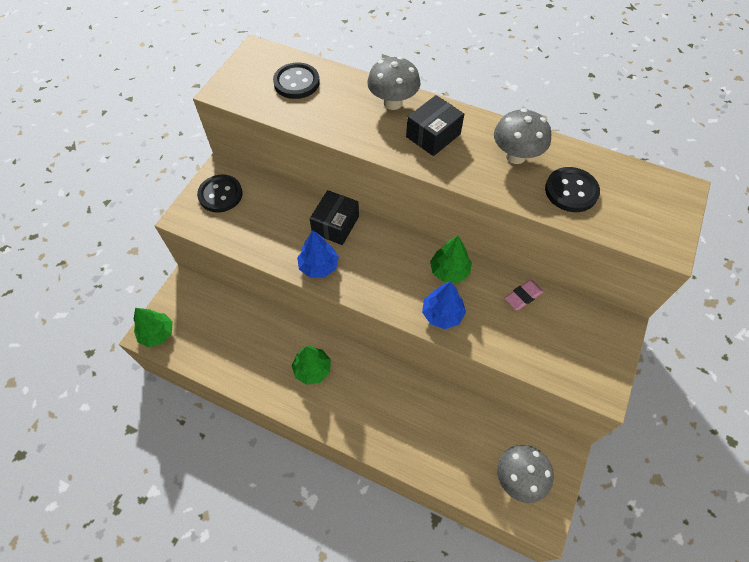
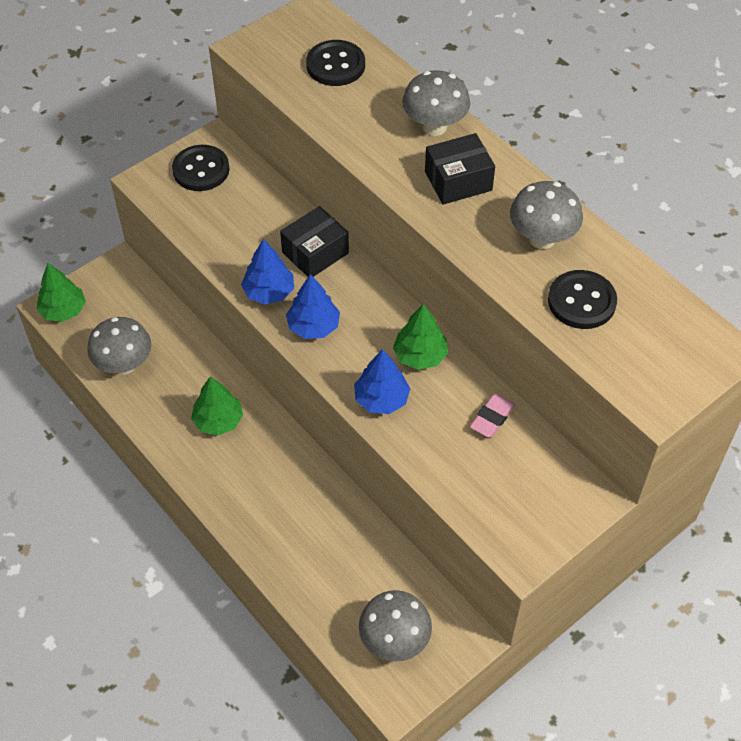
camera: 25 degrees right, 5 degrees down
(223, 356) = (124, 365): none -> grey mushroom
(364, 279) = (313, 326): none -> blue tree
(523, 296) = (492, 418): pink eraser -> pink eraser turned 45 degrees counterclockwise

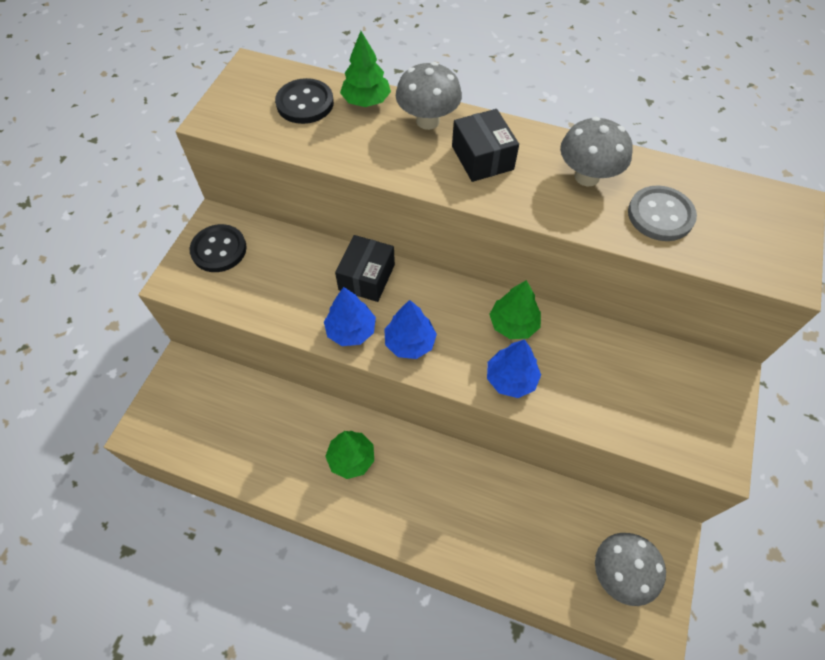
camera: 30 degrees left, 5 degrees up
(63, 310) = (152, 429): green tree -> green tree (366, 101)
(124, 365) = (238, 451): grey mushroom -> none
(458, 181) = (482, 158): black box -> black box turned 60 degrees counterclockwise
(492, 418) = (607, 349): pink eraser -> none
(581, 301) = (660, 215): black button -> grey button

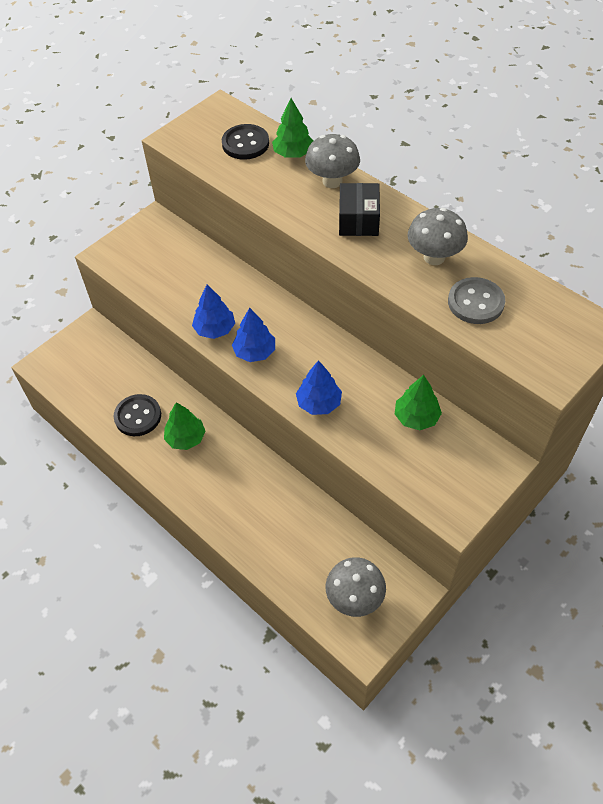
camera: 25 degrees right, 5 degrees down
(219, 250) = (147, 241): black button -> black button (138, 416)
(366, 277) = (247, 294): black box -> none
(513, 324) = (344, 365): green tree -> green tree (416, 417)

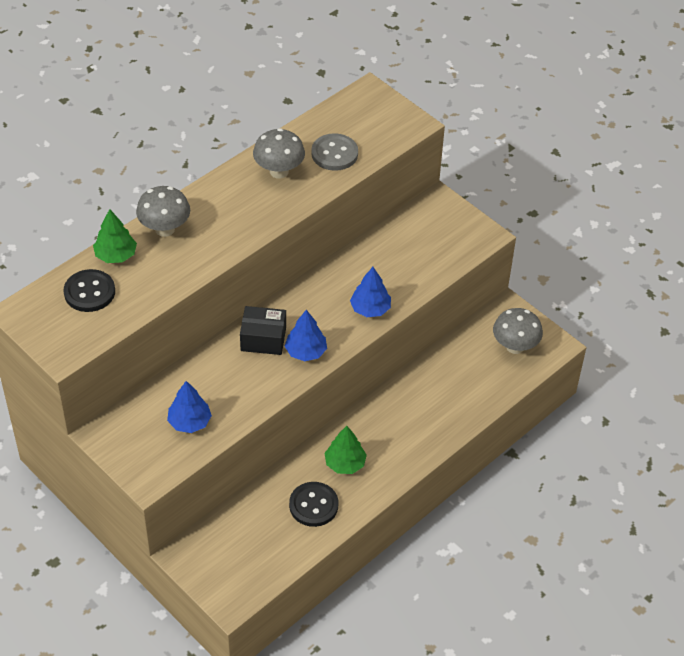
camera: 90 degrees left, 5 degrees down
(215, 329) = (272, 382): blue tree -> blue tree (189, 422)
(358, 220) = (223, 215): black box -> black box (263, 339)
(416, 417) = (391, 246): green tree -> none

